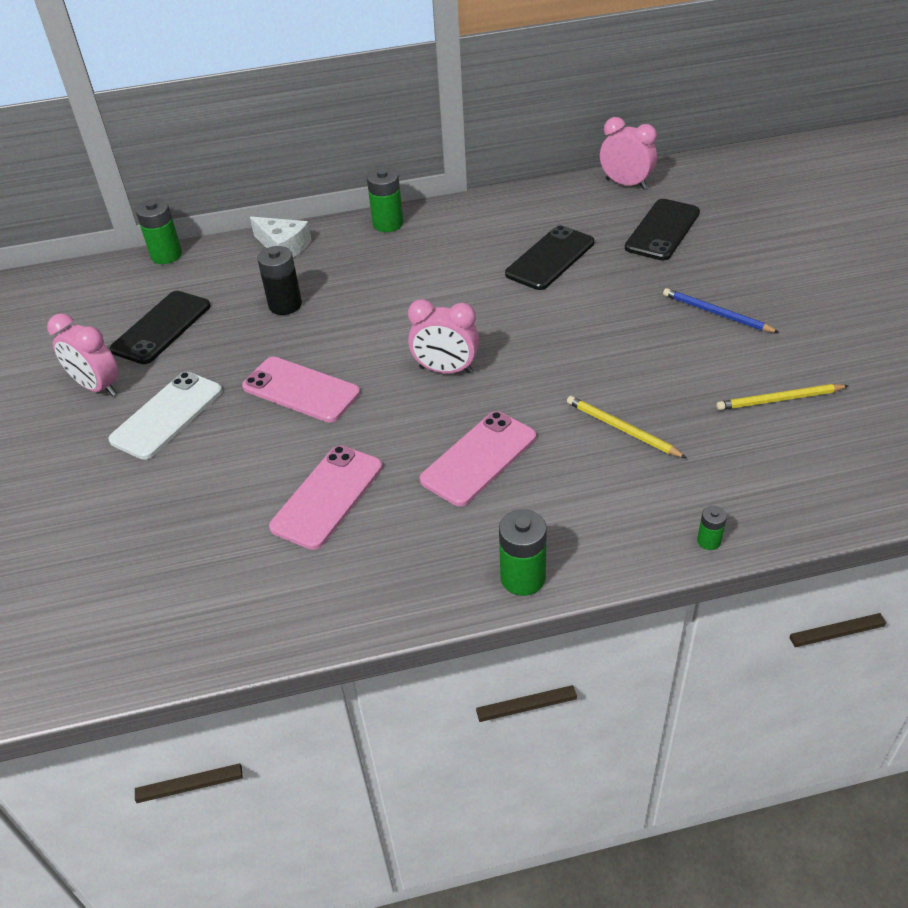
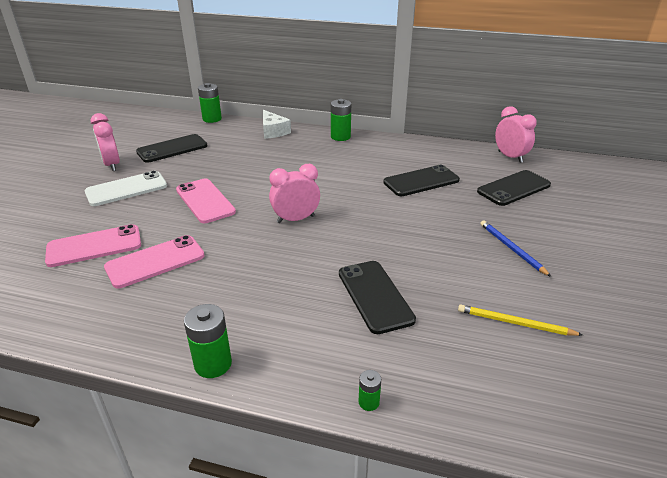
camera: 25 degrees right, 10 degrees down
(285, 305) = (243, 158): black battery -> none
(445, 370) = (296, 219): pink clock -> pink clock turned 120 degrees clockwise
(479, 458) = (263, 276): pink phone -> pink phone (94, 246)
(622, 429) = (375, 296): yellow pencil -> black phone

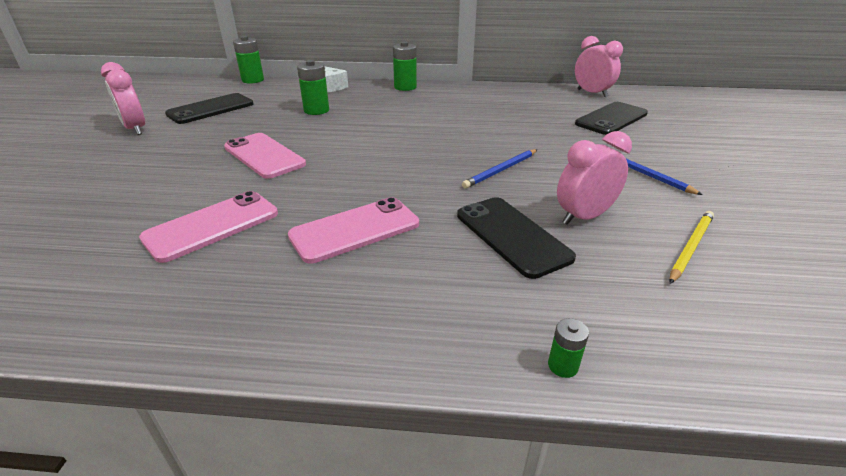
camera: 10 degrees left, 0 degrees up
(94, 246) = (122, 216): pink phone -> pink phone (355, 230)
(126, 189) = (159, 151): white phone -> none
(213, 364) = (325, 344): green battery -> green battery (316, 110)
(296, 219) = (383, 165): pink clock -> pink clock (584, 217)
(391, 234) = (501, 170): none -> blue pencil
(421, 181) = (511, 119): black phone -> none
(515, 323) = (690, 247): yellow pencil -> yellow pencil turned 120 degrees clockwise

